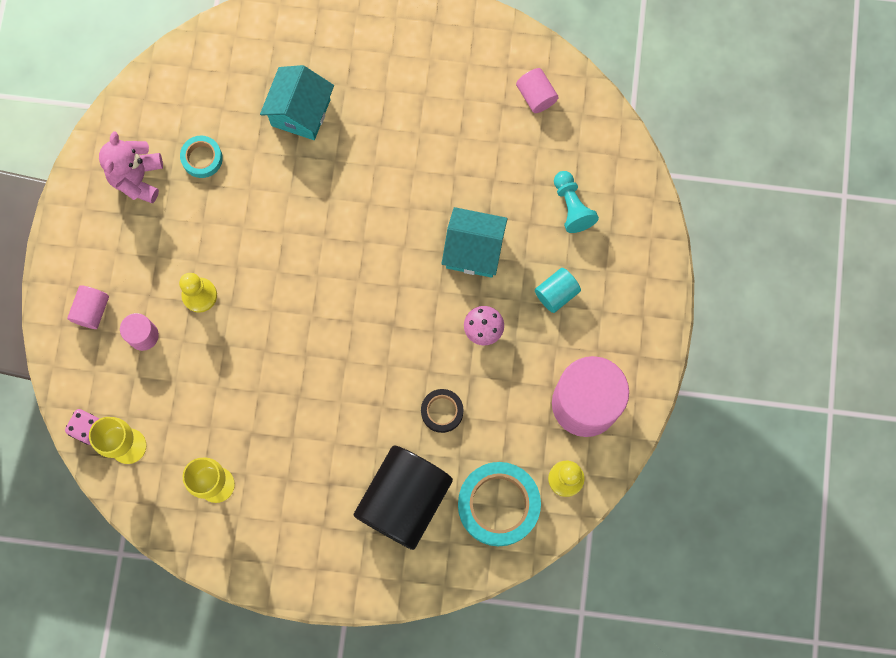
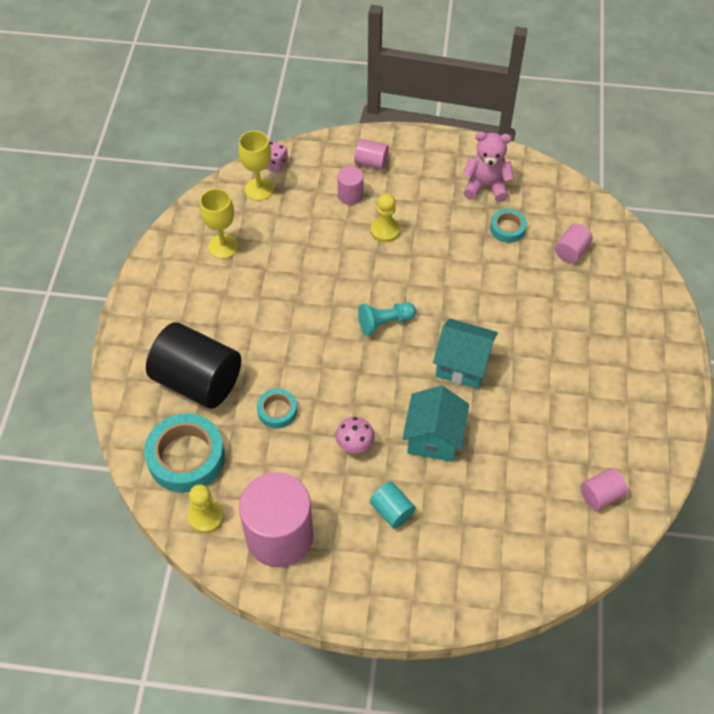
camera: 90 degrees right, 20 degrees down
(237, 93) = (571, 251): none -> pink cylinder
(300, 112) = (558, 297): turquoise house -> turquoise house (462, 365)
(442, 411) = (277, 411): black tape -> turquoise tape
(572, 207) = (484, 527): turquoise pawn -> turquoise pawn (384, 322)

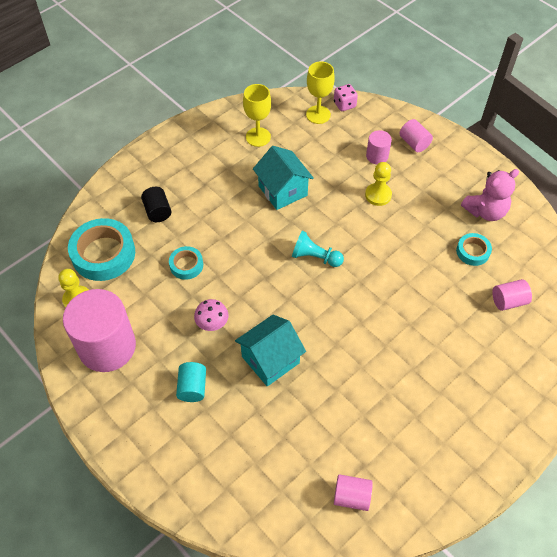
camera: 40 degrees right, 0 degrees up
(197, 381) = (157, 211): black cylinder -> black cylinder, size x0.46
(462, 365) = (341, 324): turquoise house -> turquoise house (282, 190)
(486, 186) = (485, 211): pink teddy bear -> pink teddy bear turned 105 degrees clockwise

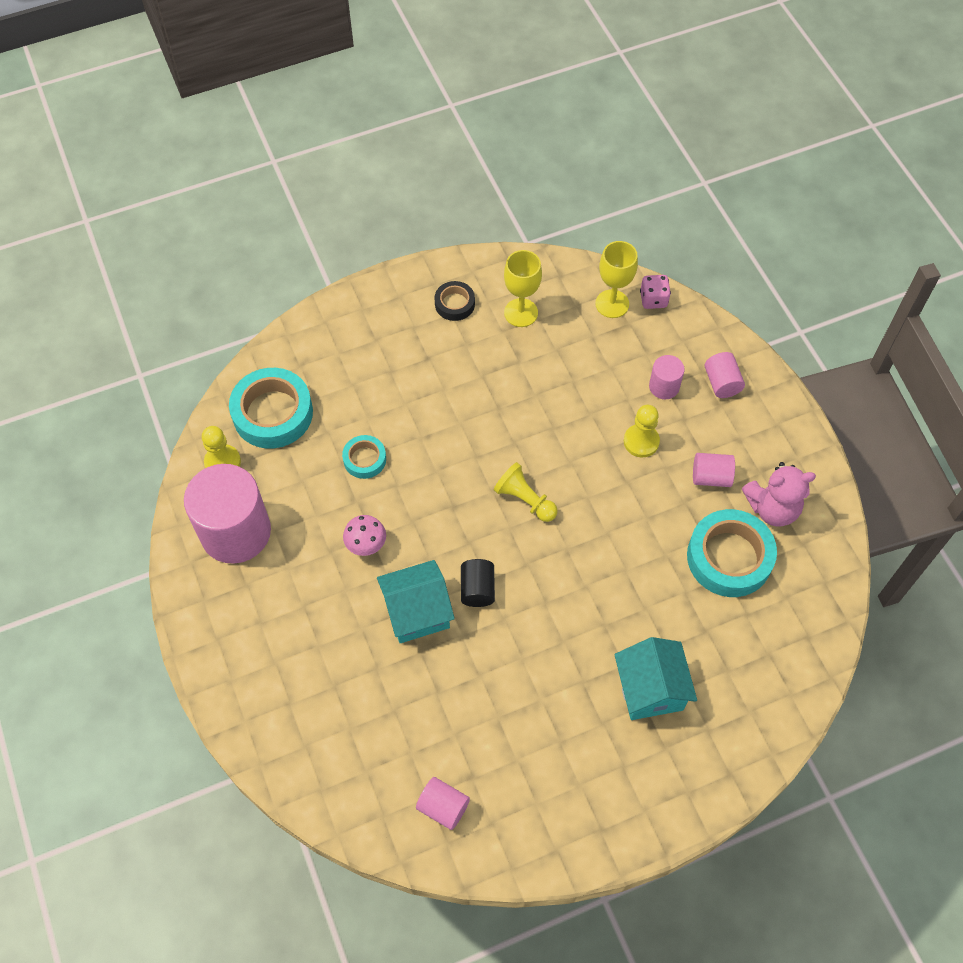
camera: 20 degrees right, 5 degrees up
(157, 211) = (357, 377): black cylinder -> black cylinder (477, 589)
(192, 387) = (313, 615): turquoise cylinder -> none
(209, 144) = (454, 304): none -> black tape
(282, 190) = (521, 397): turquoise house -> turquoise house (650, 689)
(315, 257) = (525, 499): turquoise pawn -> yellow pawn
(473, 252) = (729, 557): turquoise tape -> turquoise tape, size x1.90
(508, 301) = (744, 637): pink cylinder -> pink cylinder (711, 477)

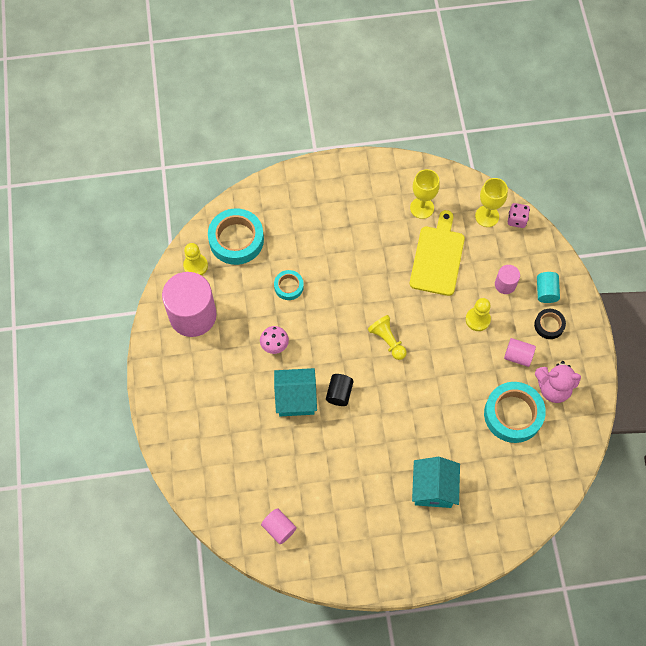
camera: 15 degrees right, 5 degrees up
(454, 304) = (378, 191): black tape -> black tape (549, 325)
(561, 372) = (437, 257): none -> yellow cutting board
(722, 383) = (546, 291): pink cylinder -> turquoise cylinder

